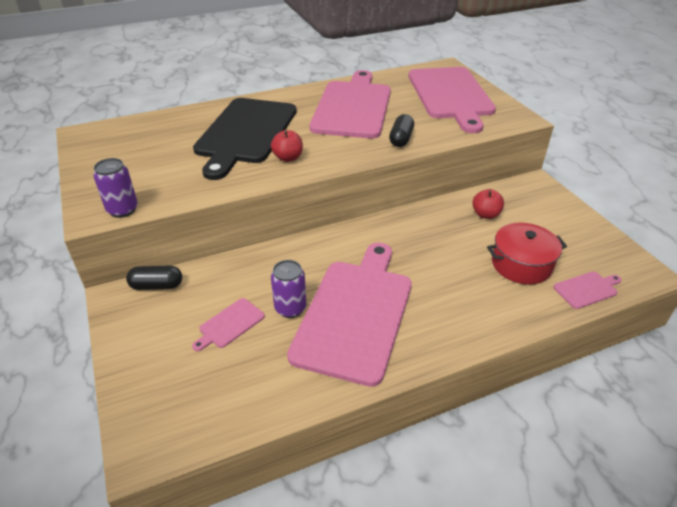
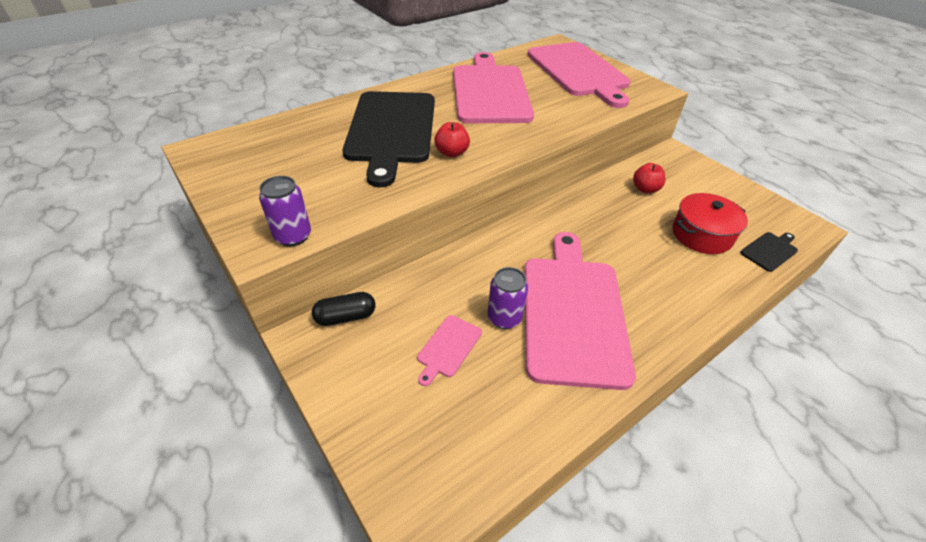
camera: 15 degrees left, 5 degrees up
(401, 139) = (556, 120): black capsule -> none
(587, 289) = (770, 251): pink cutting board -> black cutting board

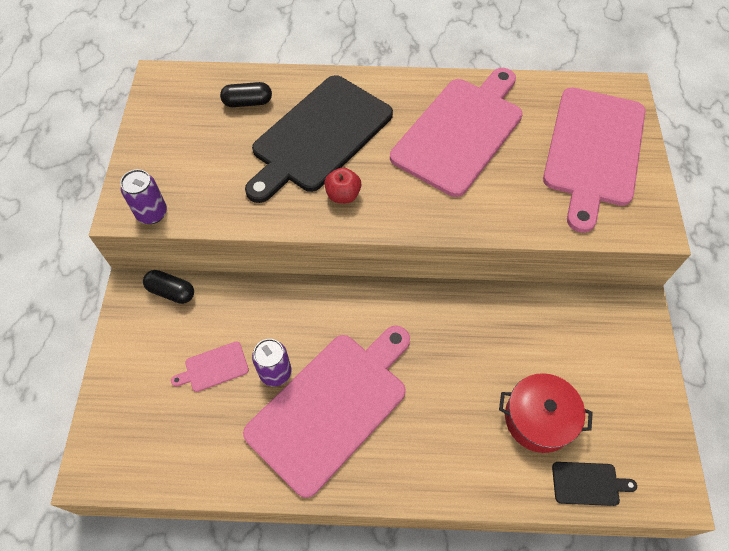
camera: 40 degrees right, 15 degrees up
(305, 134) = (248, 102): none -> black capsule
(645, 189) = (545, 331): red apple -> none

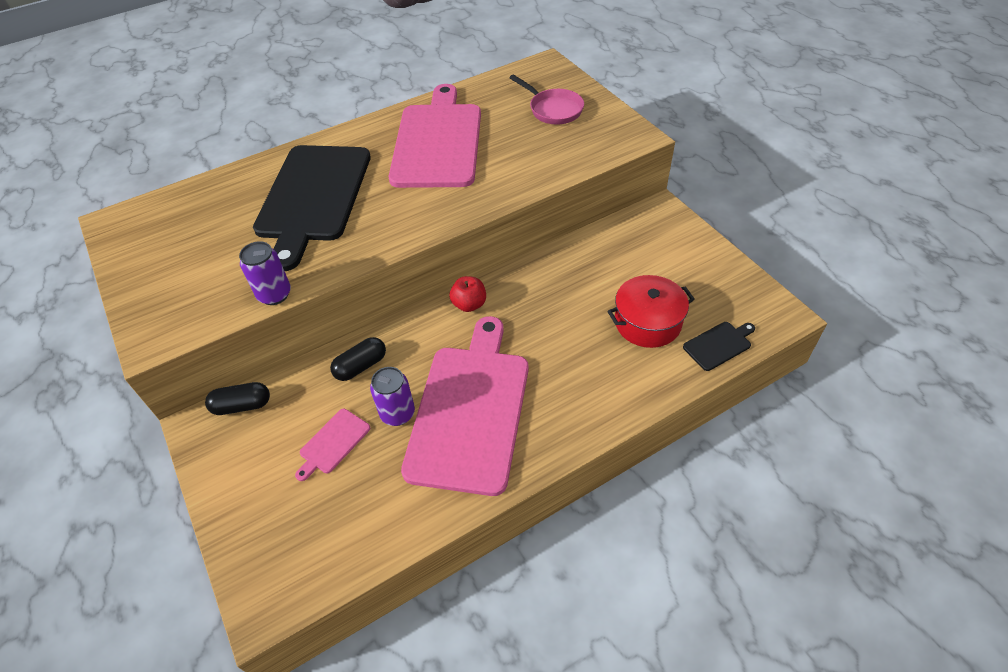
camera: 30 degrees left, 10 degrees down
(152, 213) = (185, 328): purple can -> purple can (274, 294)
(248, 102) = (222, 202): black capsule -> black capsule (361, 366)
(343, 195) = (369, 228): red apple -> red apple (469, 304)
(593, 150) = (553, 109): pink cutting board -> pink pan

